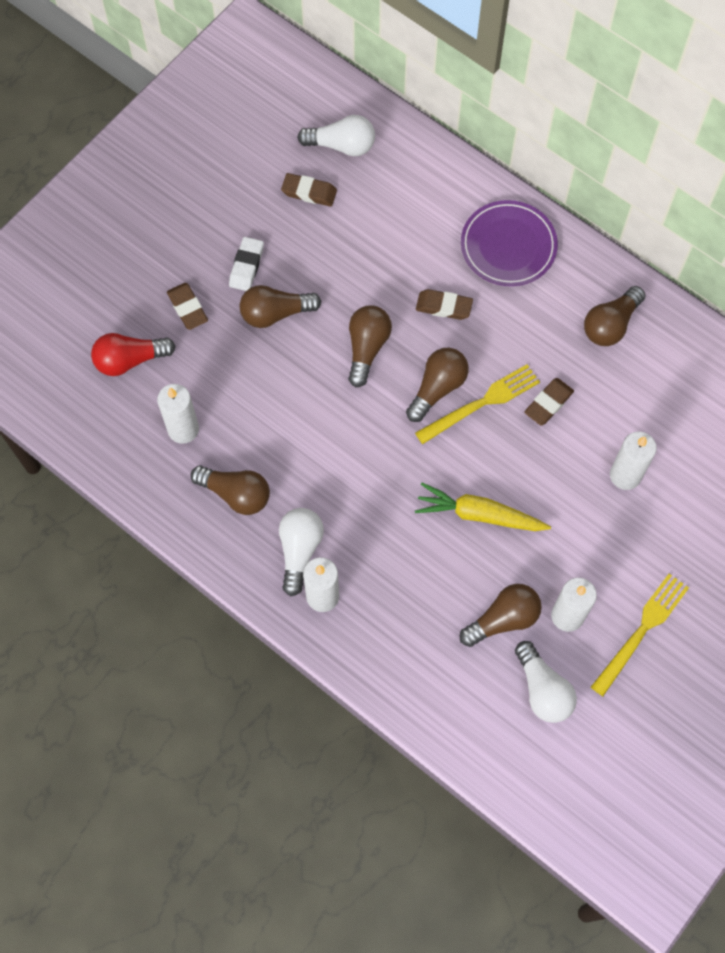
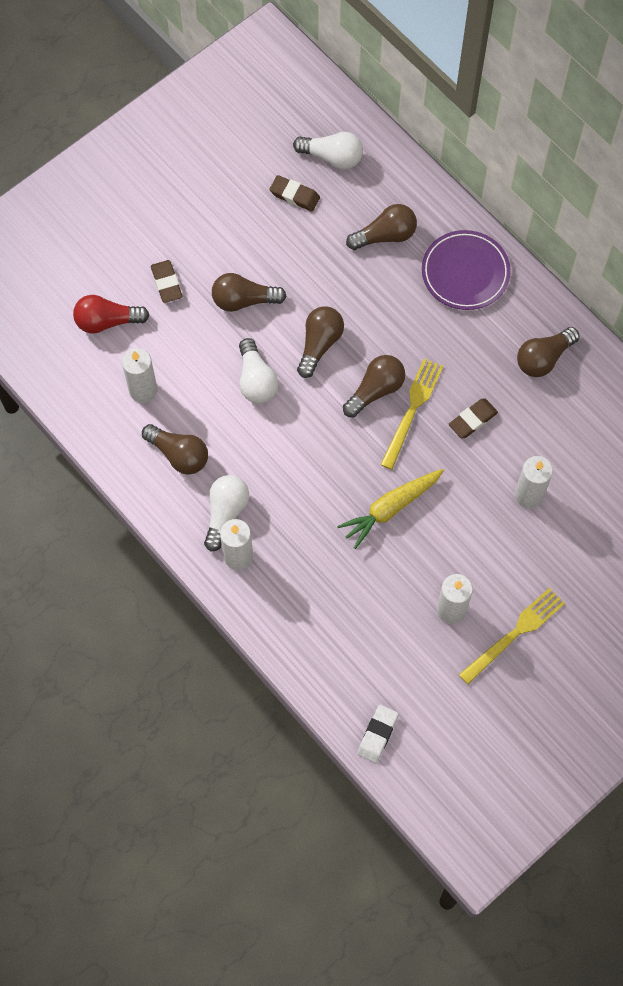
camera: 10 degrees right, 0 degrees up
(246, 266) = (226, 254): white eraser -> white eraser (377, 734)
(444, 306) = (396, 318): brown eraser -> none
(479, 515) = (391, 508): yellow carrot -> yellow carrot turned 60 degrees counterclockwise
(481, 403) = (412, 410): yellow fork -> yellow fork turned 45 degrees counterclockwise
(503, 619) = (393, 603): brown light bulb -> brown light bulb (385, 236)
(543, 689) = (416, 670): white light bulb -> white light bulb (256, 380)

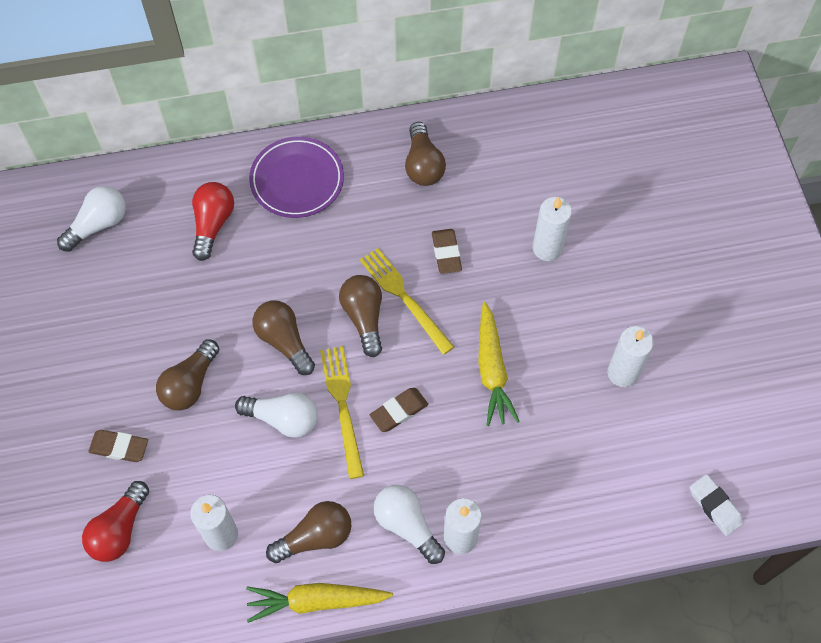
camera: 60 degrees left, 5 degrees down
(132, 482) = (317, 601): none -> yellow carrot
(294, 195) = (113, 278): brown eraser -> brown eraser (399, 411)
(385, 236) = (213, 224): brown light bulb -> red light bulb
(514, 634) = (675, 333): yellow fork -> yellow fork (343, 406)

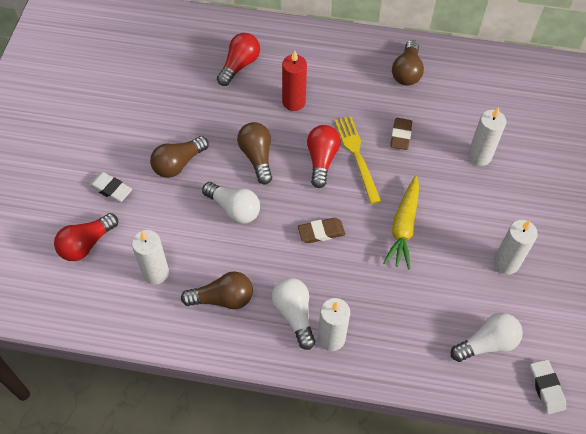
camera: 20 degrees right, 5 degrees down
(98, 225) = (161, 42): white light bulb -> white light bulb (487, 343)
(119, 447) = (111, 189): brown eraser -> white eraser
(297, 180) = (311, 55): purple plate -> none
(300, 252) = (293, 102): none -> red candle
(317, 601) = (204, 344): yellow carrot -> none
(343, 406) = (281, 215): yellow fork -> none
(364, 318) = (321, 160): brown light bulb -> red light bulb

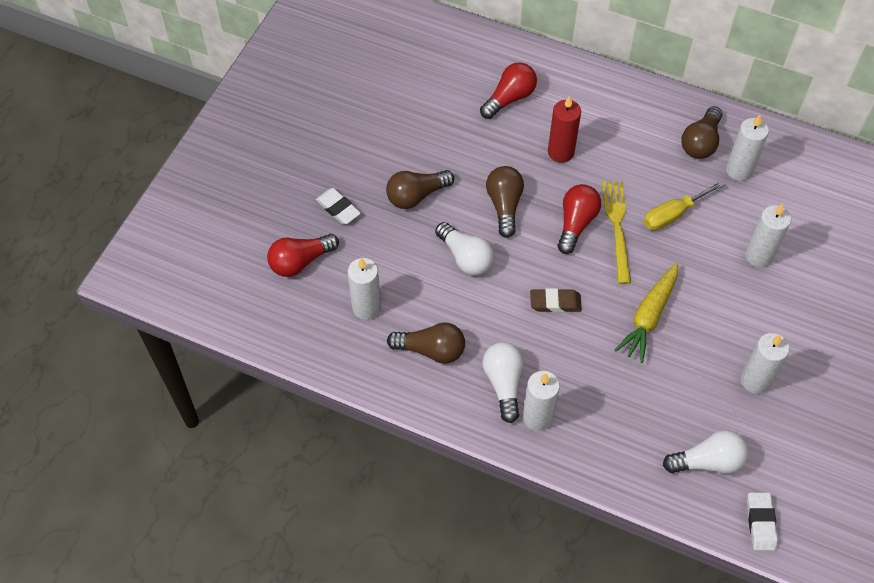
camera: 15 degrees right, 0 degrees up
(400, 136) = (673, 214): brown eraser -> yellow screwdriver
(444, 88) = (739, 170): none -> white candle

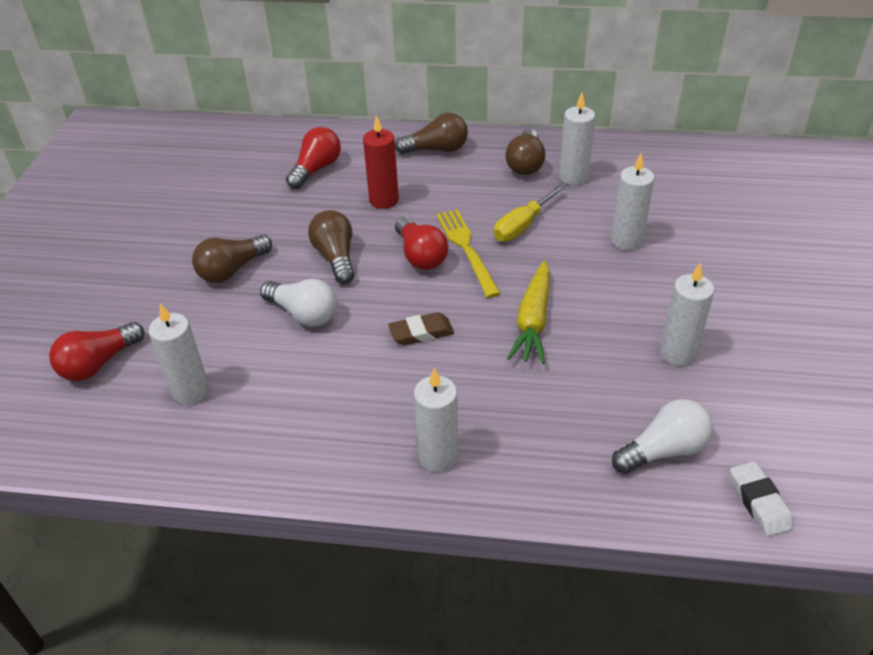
camera: 15 degrees left, 15 degrees down
(338, 208) = (140, 301): white eraser -> none
(431, 350) = (283, 417): brown light bulb -> brown light bulb (436, 149)
(504, 384) = (384, 430): white light bulb -> none
(576, 223) = (420, 256): red light bulb -> red light bulb turned 150 degrees clockwise

